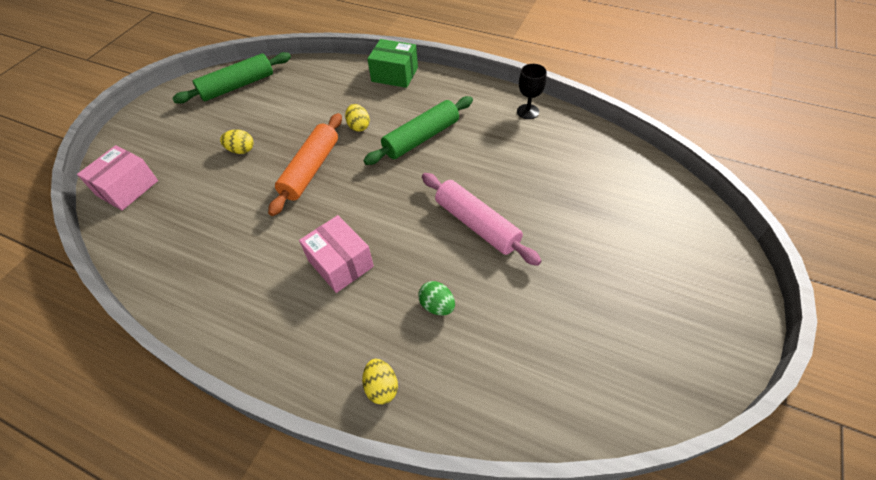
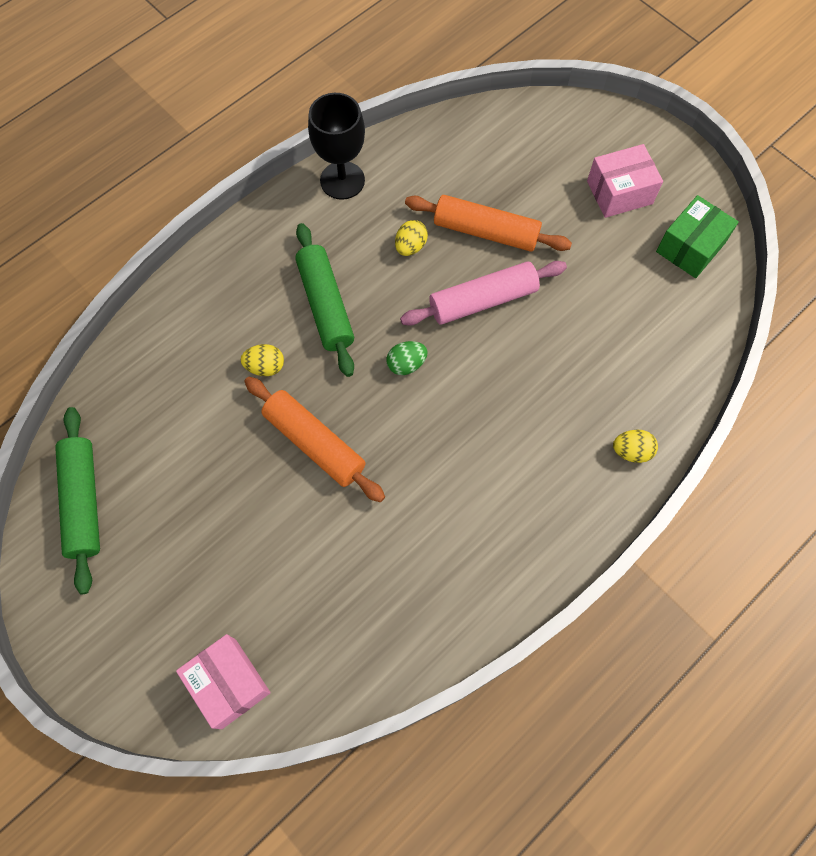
camera: 70 degrees left, 15 degrees up
(241, 150) = (232, 521): yellow egg -> yellow egg (410, 246)
(340, 263) = (475, 448): pink box -> pink box (619, 192)
(394, 74) = (186, 293): green box -> green box (690, 247)
(437, 306) = (565, 374): green egg -> green egg (406, 364)
(528, 111) = (342, 180): black goblet -> black goblet, size x1.60
(542, 205) = (486, 231): none -> orange rolling pin

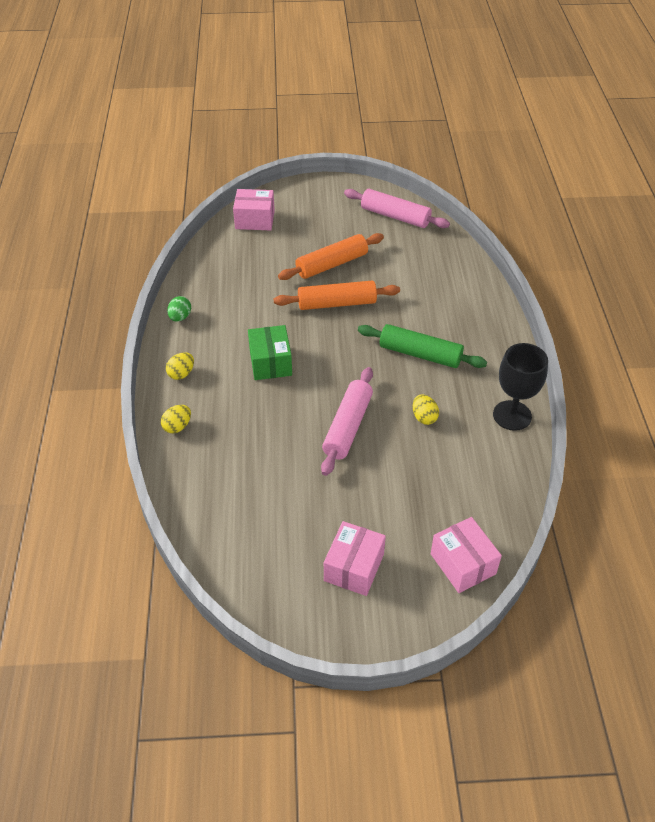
camera: 130 degrees right, 20 degrees down
(83, 501) = (395, 216): green rolling pin -> pink rolling pin
(265, 367) = (404, 309): yellow egg -> yellow egg (181, 374)
(406, 364) = (343, 365): green egg -> green egg (180, 317)
(486, 231) = (397, 463): orange rolling pin -> orange rolling pin (331, 264)
(540, 125) = (463, 564): none -> pink box
(690, 247) = (265, 574): green box -> green box (270, 362)

